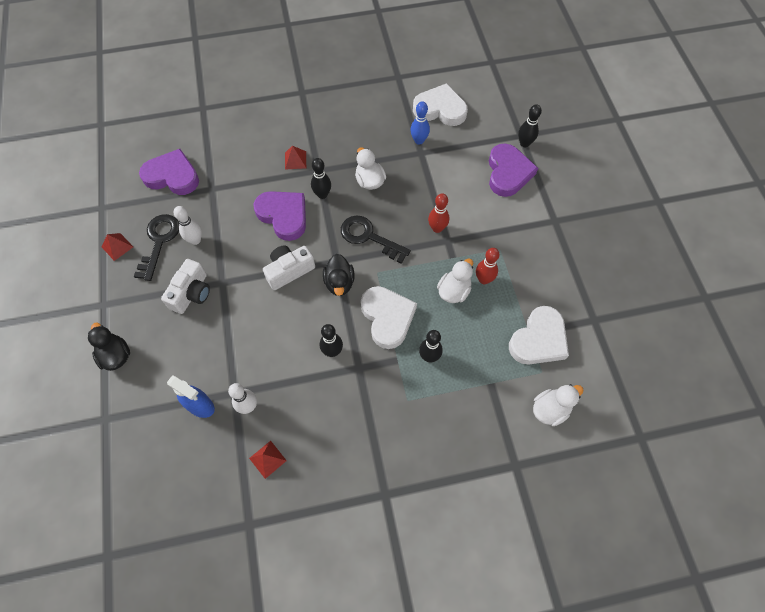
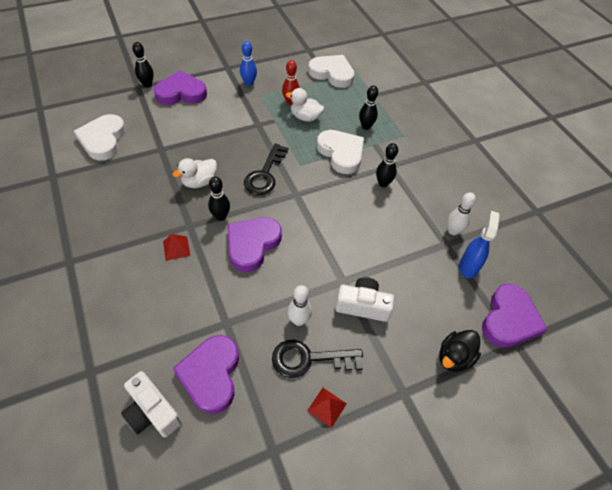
camera: 105 degrees left, 10 degrees down
(130, 422) = (509, 319): none -> purple heart
(267, 459) = (487, 209): red pyramid -> none
(289, 271) = (315, 227): white camera -> white camera (152, 412)
(339, 283) = (317, 188): black duck -> none
(387, 317) = (341, 153): white heart -> white heart turned 90 degrees clockwise
(419, 140) = (145, 151): blue bowling pin -> blue bowling pin (249, 83)
(437, 228) = (247, 131): red bowling pin -> none
(550, 409) = (381, 68): white duck -> none

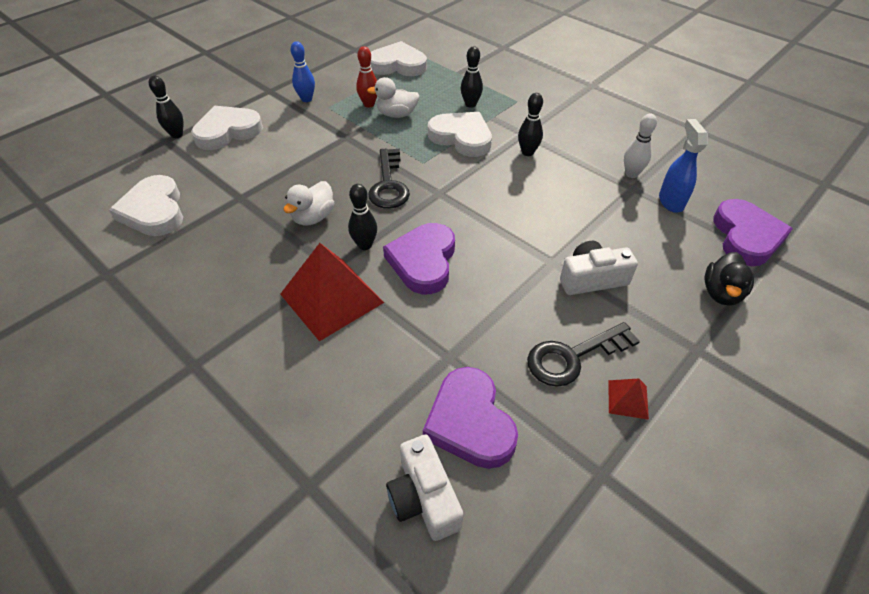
camera: 20 degrees left, 5 degrees down
(152, 412) = (424, 497): white camera -> white camera turned 45 degrees clockwise
(176, 248) = (331, 298): red pyramid -> red pyramid, size x2.25
(181, 93) = (227, 131): purple heart -> white heart
(299, 320) = (532, 321): white bowling pin -> none

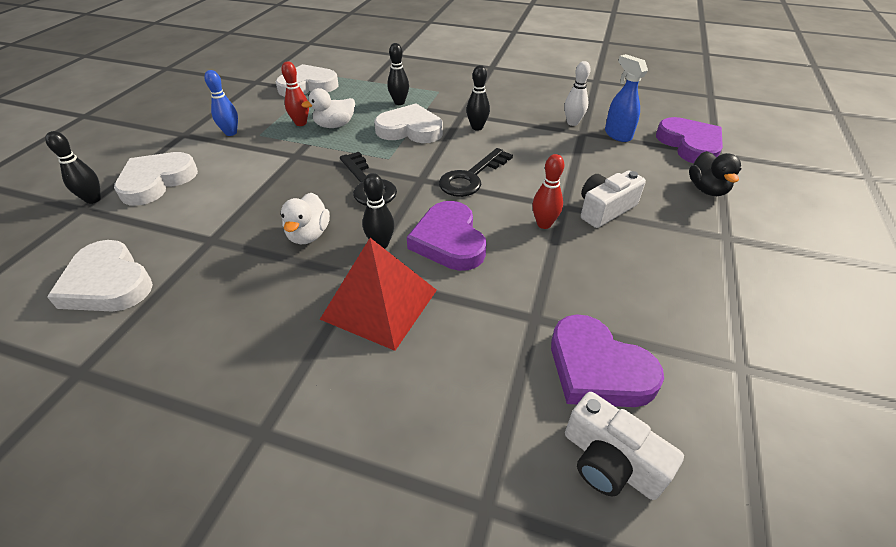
camera: 25 degrees left, 5 degrees down
(520, 274) = (544, 224): none -> red bowling pin
(572, 357) = (639, 277): black key -> black key (471, 177)
(628, 399) = (708, 295): red pyramid -> none

